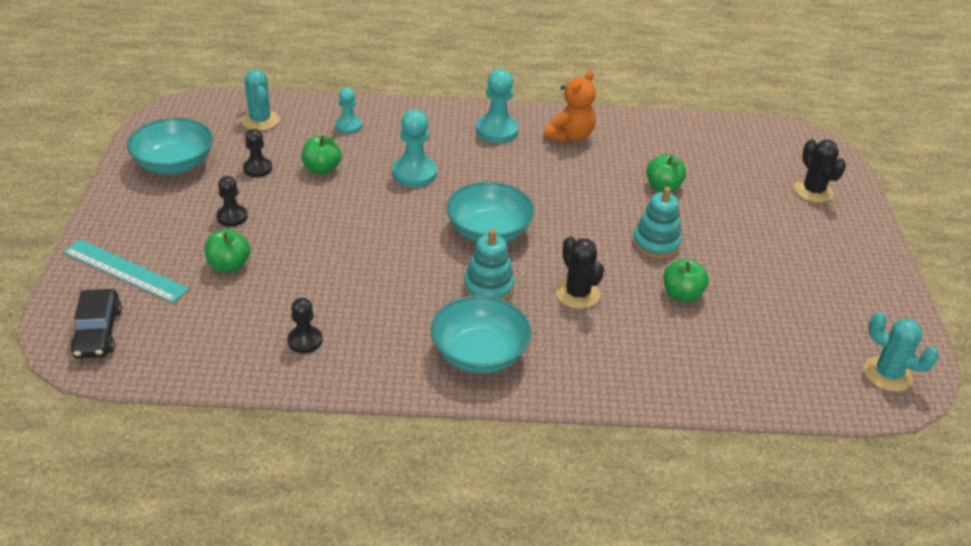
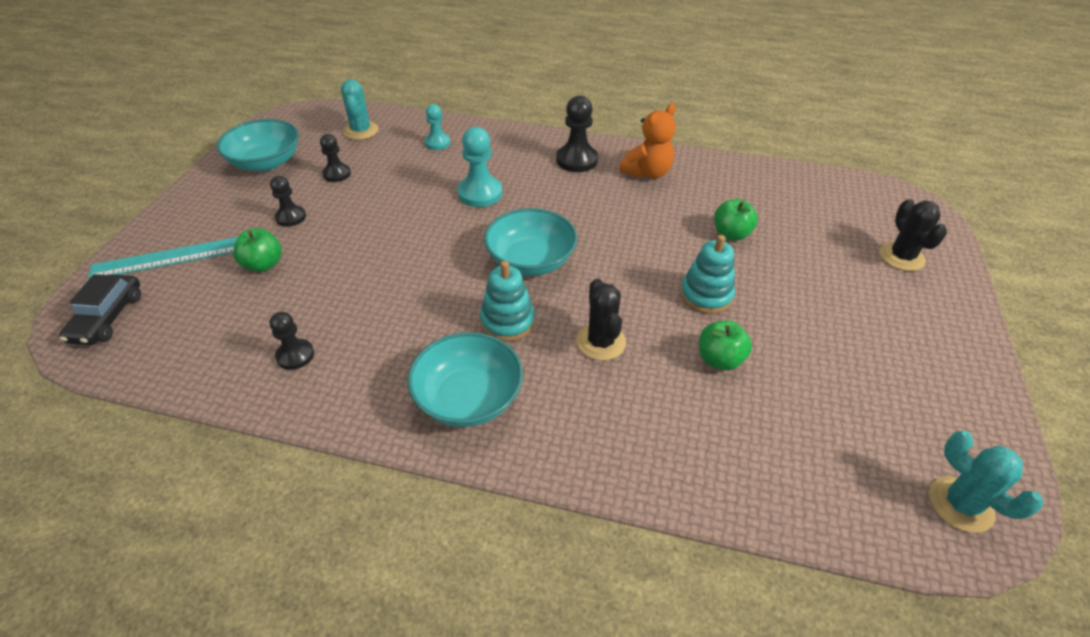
camera: 15 degrees right, 5 degrees up
(125, 271) = (167, 258): turquoise ruler -> turquoise ruler turned 60 degrees counterclockwise
(322, 169) = (395, 180): green apple -> none
(497, 130) = (576, 160): turquoise pawn -> black pawn

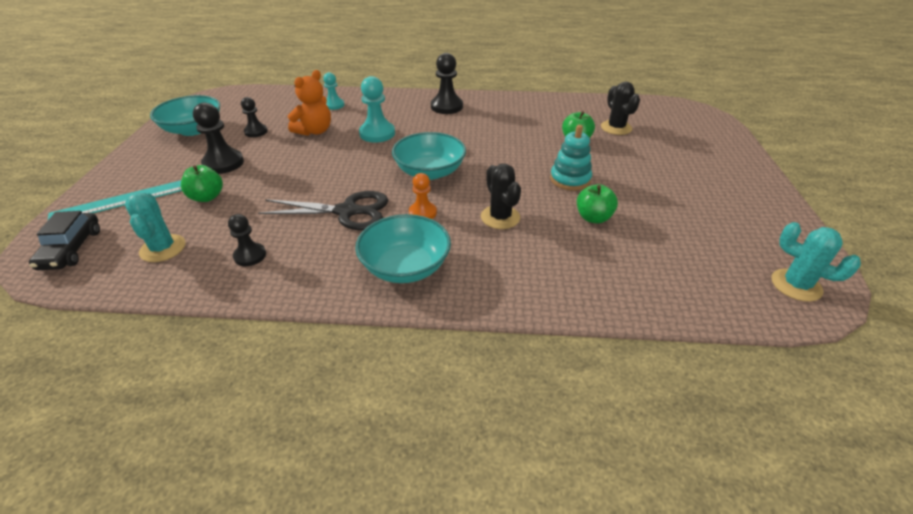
camera: 10 degrees left, 5 degrees down
(291, 217) = (223, 163): black pawn -> black pawn, size x1.59
(361, 131) = (269, 103): turquoise cactus -> turquoise cactus (163, 248)
(419, 308) = (347, 212): none -> black scissors
(507, 322) = (422, 213): turquoise stacking toy -> orange pawn
(647, 173) = (502, 109): orange teddy bear -> orange teddy bear (314, 131)
(901, 257) = (700, 142): black cactus -> black cactus (616, 128)

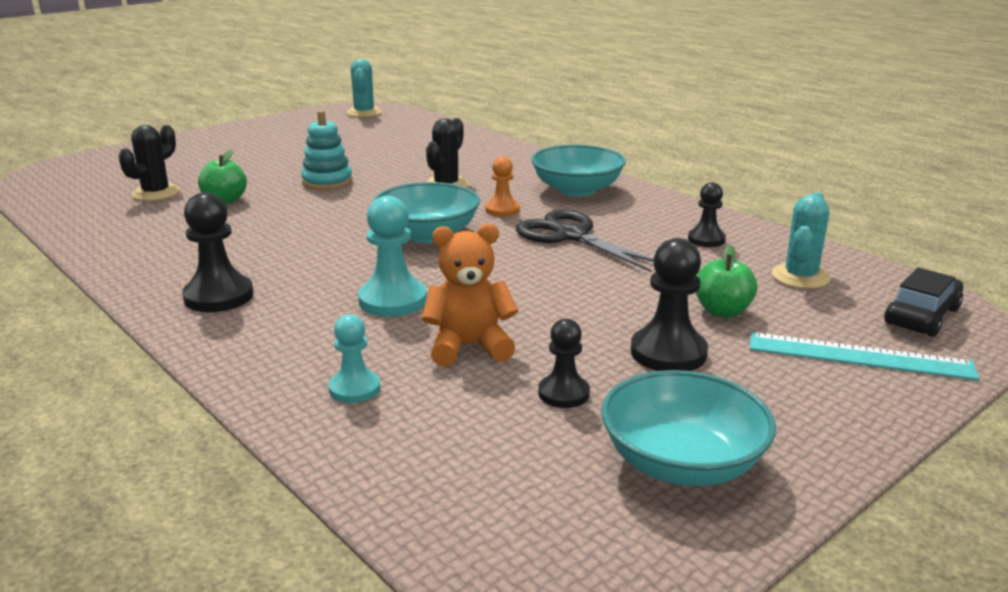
camera: 135 degrees left, 15 degrees down
(593, 218) = (381, 162): green apple -> none

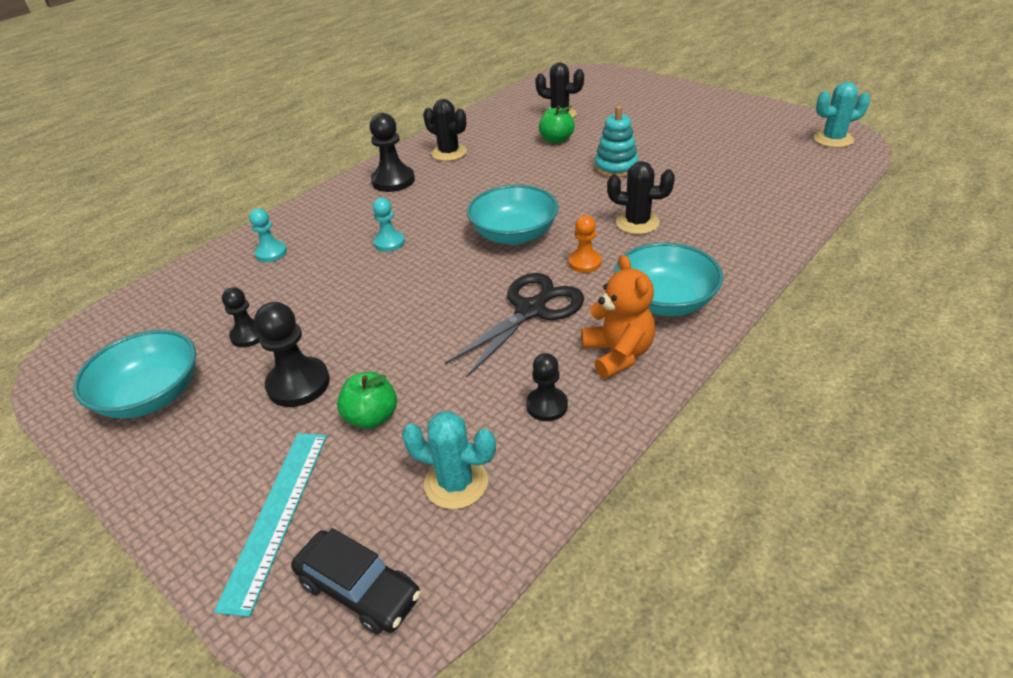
camera: 85 degrees right, 15 degrees up
(178, 258) = (449, 153): none -> black cactus
(393, 300) = (389, 242): turquoise pawn -> turquoise pawn, size x0.63
(469, 347) = (318, 286): orange teddy bear -> orange teddy bear (618, 354)

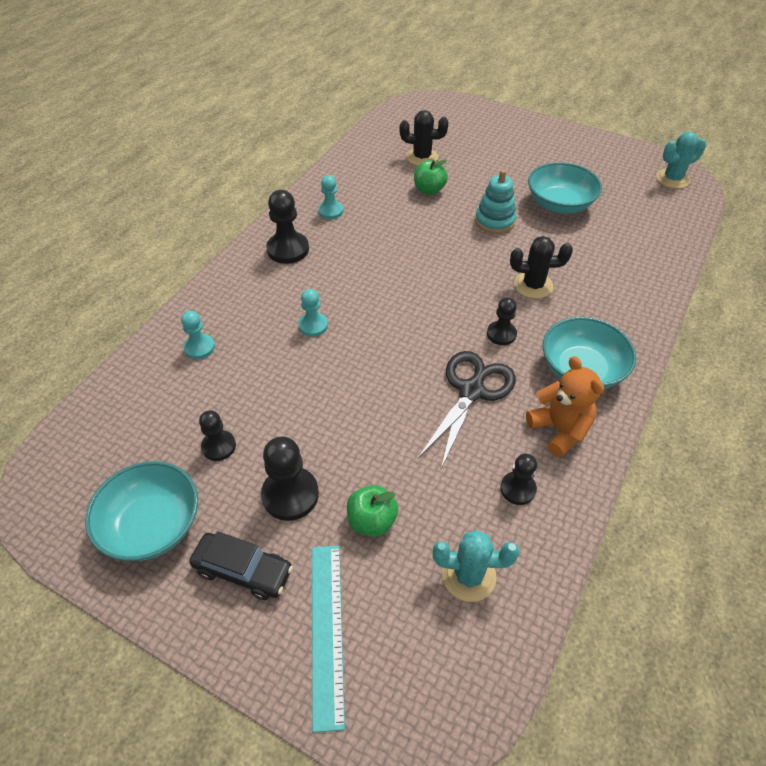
camera: 15 degrees left, 10 degrees up
(359, 589) = (426, 688): black car -> black car (243, 570)
(449, 153) = (330, 211): black cactus -> turquoise pawn
(514, 234) = (428, 307): turquoise bowl -> turquoise bowl (559, 204)
(584, 263) = (501, 334): orange pawn -> black pawn

